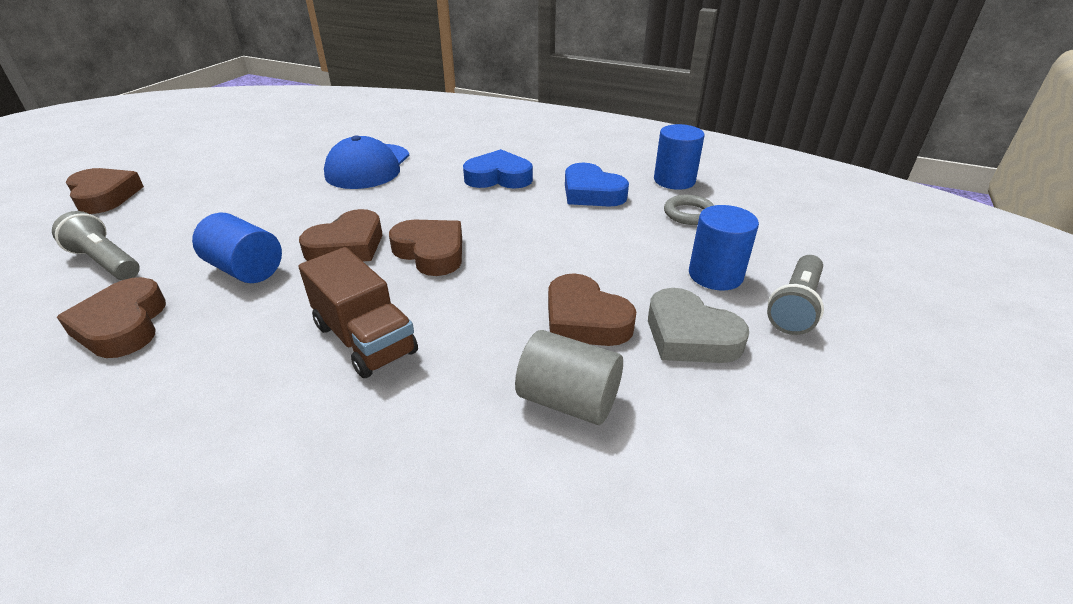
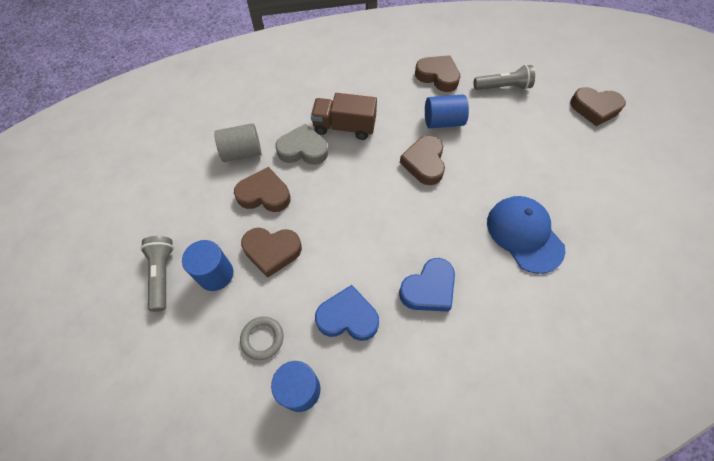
camera: 140 degrees right, 25 degrees up
(431, 252) = (379, 187): brown heart -> brown heart (272, 251)
(690, 335) = (210, 216): grey heart -> grey heart (303, 149)

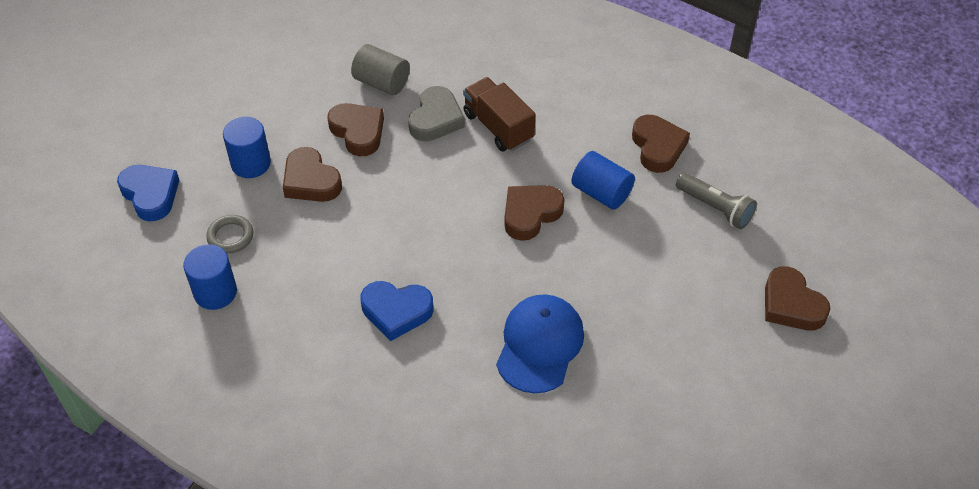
camera: 45 degrees right, 10 degrees down
(162, 274) = (215, 133): grey flashlight -> none
(303, 149) = (436, 119): grey heart -> grey heart turned 60 degrees clockwise
(348, 317) = (307, 276): blue heart -> blue heart (150, 195)

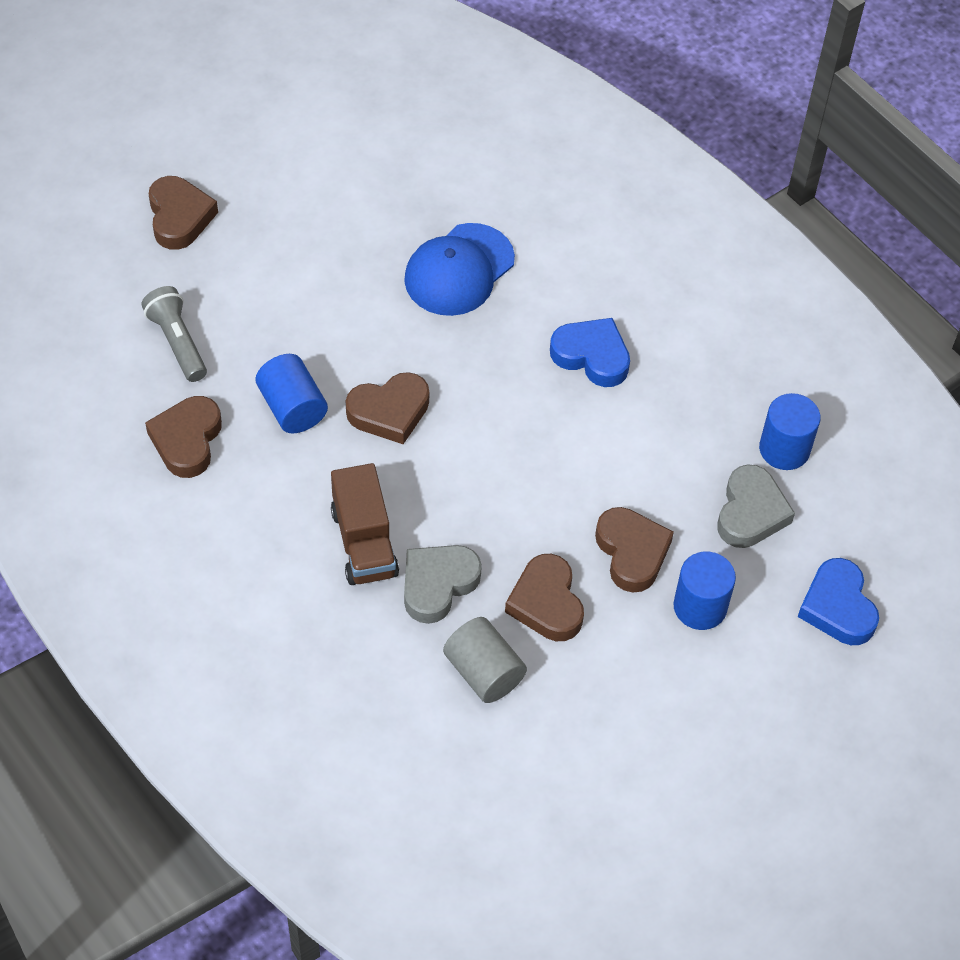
camera: 160 degrees left, 5 degrees up
(230, 236) = (750, 512): grey ring -> grey heart

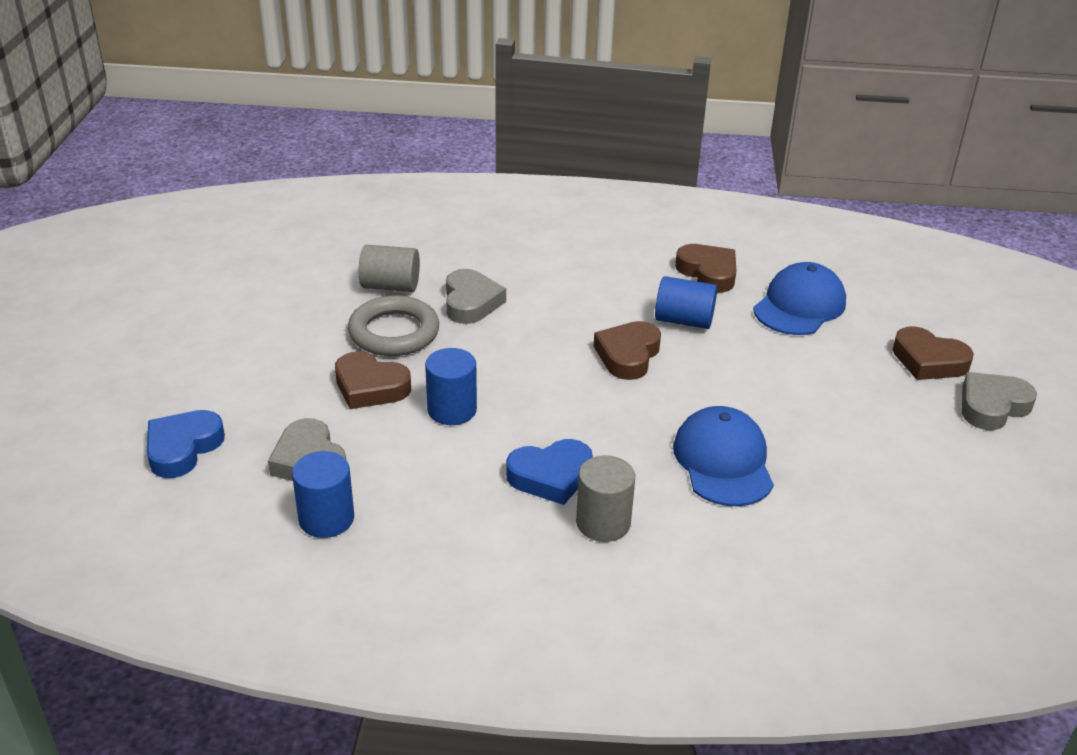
camera: 135 degrees right, 20 degrees down
(177, 342) = (799, 306): grey flashlight -> blue cap
(209, 154) = (992, 406): none -> grey heart
(364, 542) = (540, 293): brown truck -> none
(546, 603) = (394, 332): brown heart -> grey ring
(601, 295) = (603, 522): none -> grey cylinder
(700, 607) = (289, 389): blue cylinder -> blue cylinder (452, 410)
(837, 607) = (183, 448): blue heart -> blue heart turned 90 degrees counterclockwise

